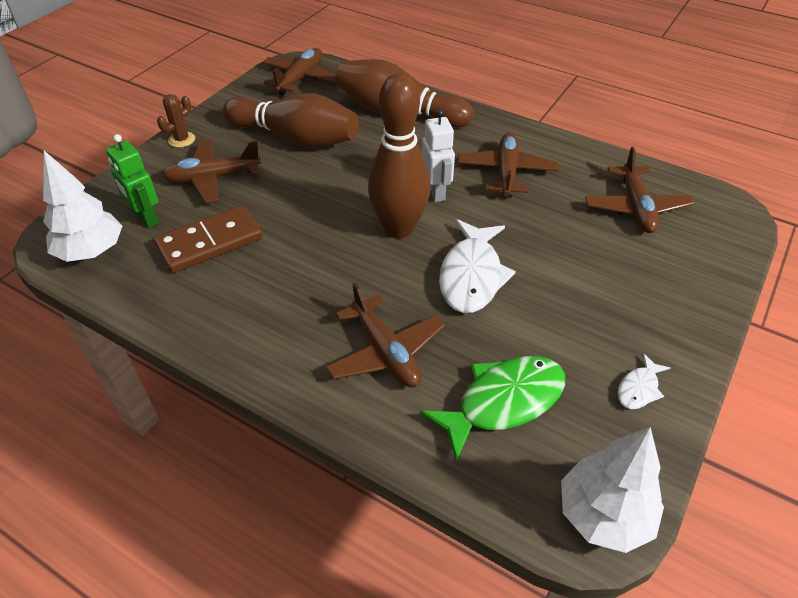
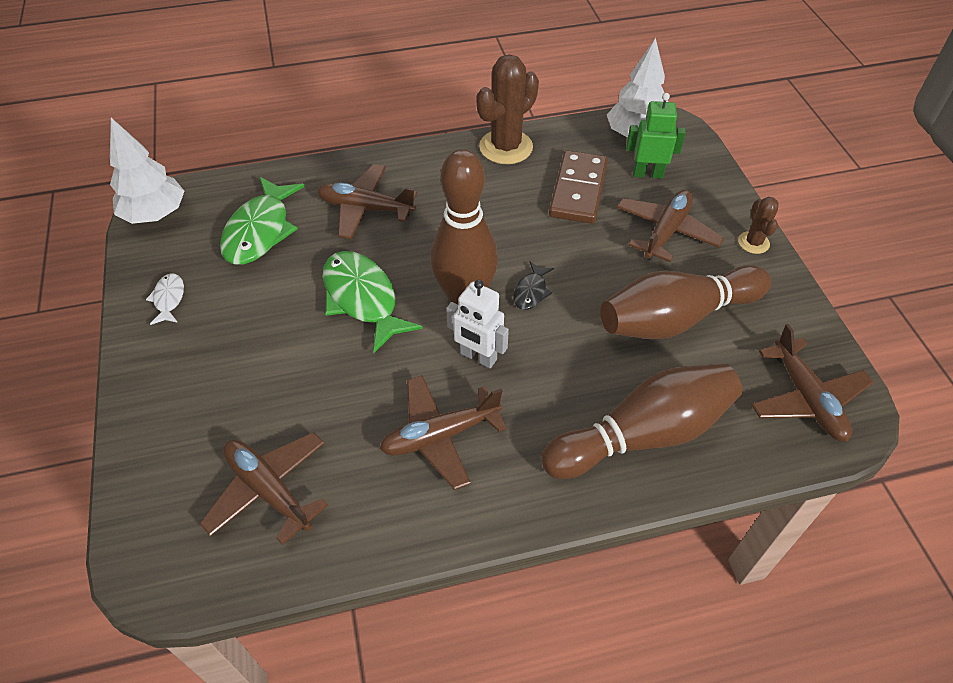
camera: 135 degrees right, 5 degrees up
(193, 321) = (506, 147): none -> brown cactus
(352, 203) = (531, 291): none -> black fish
(471, 276) = (362, 299): white fish -> green fish
(506, 172) = (440, 436): brown plane -> brown plane turned 105 degrees clockwise

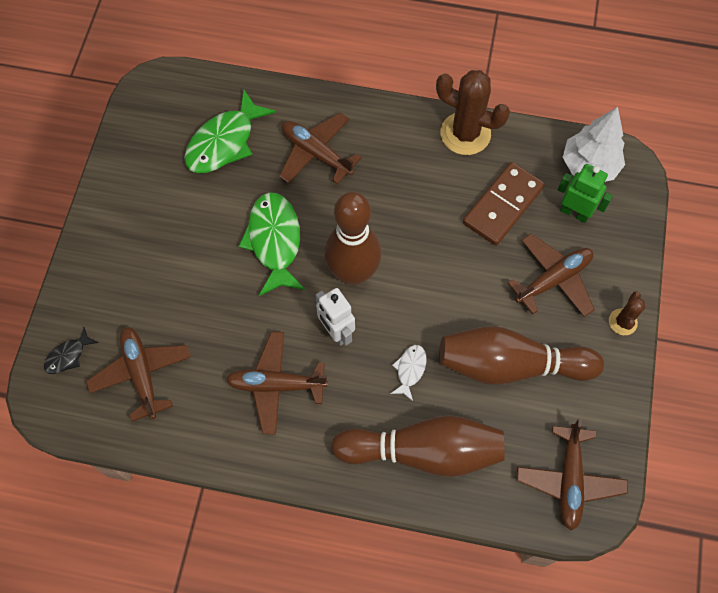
camera: 25 degrees right, 15 degrees up
(155, 214) = (151, 93): white tree -> none
(169, 299) = (133, 181): white fish -> white fish (410, 370)
(506, 147) = (465, 134): brown cactus -> brown cactus turned 45 degrees clockwise
(531, 291) = (408, 290): black fish -> black fish (68, 356)

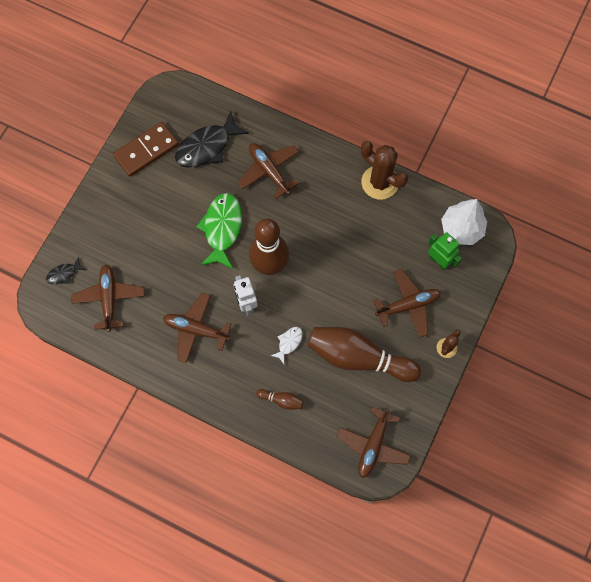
camera: 15 degrees right, 5 degrees up
(224, 142) = (207, 147): green fish -> black fish
(424, 451) = (281, 400): brown bowling pin -> brown bowling pin, size x0.42
(503, 205) = (390, 243): brown domino -> brown domino (146, 150)

